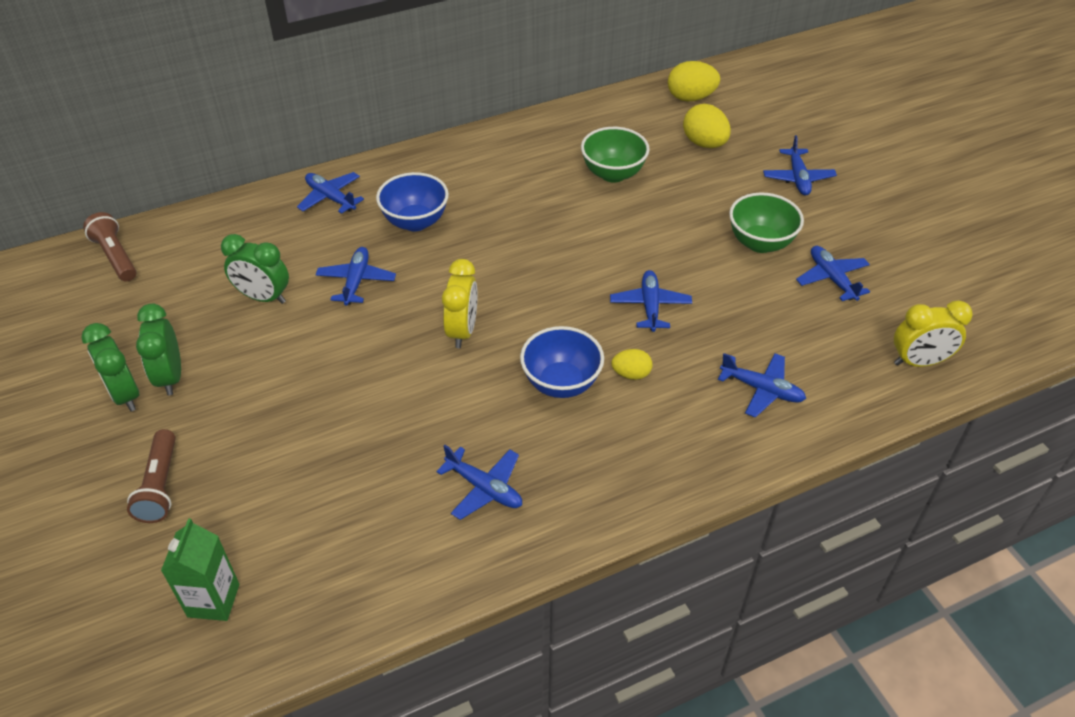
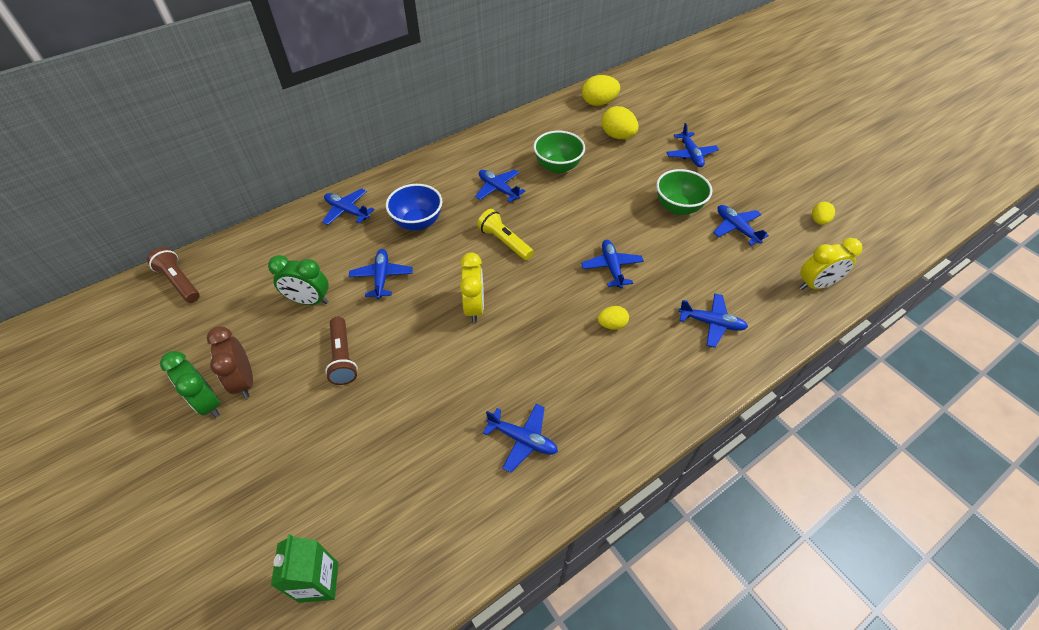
camera: 10 degrees left, 5 degrees up
(160, 486) = (253, 481): brown flashlight -> brown flashlight (343, 357)
(170, 377) = (244, 381): green clock -> brown clock
(520, 258) = (504, 242): none -> yellow flashlight
(527, 193) = (498, 189): none -> blue plane
(561, 383) = (561, 340): blue bowl -> none
(950, 283) = (818, 221): none -> yellow egg

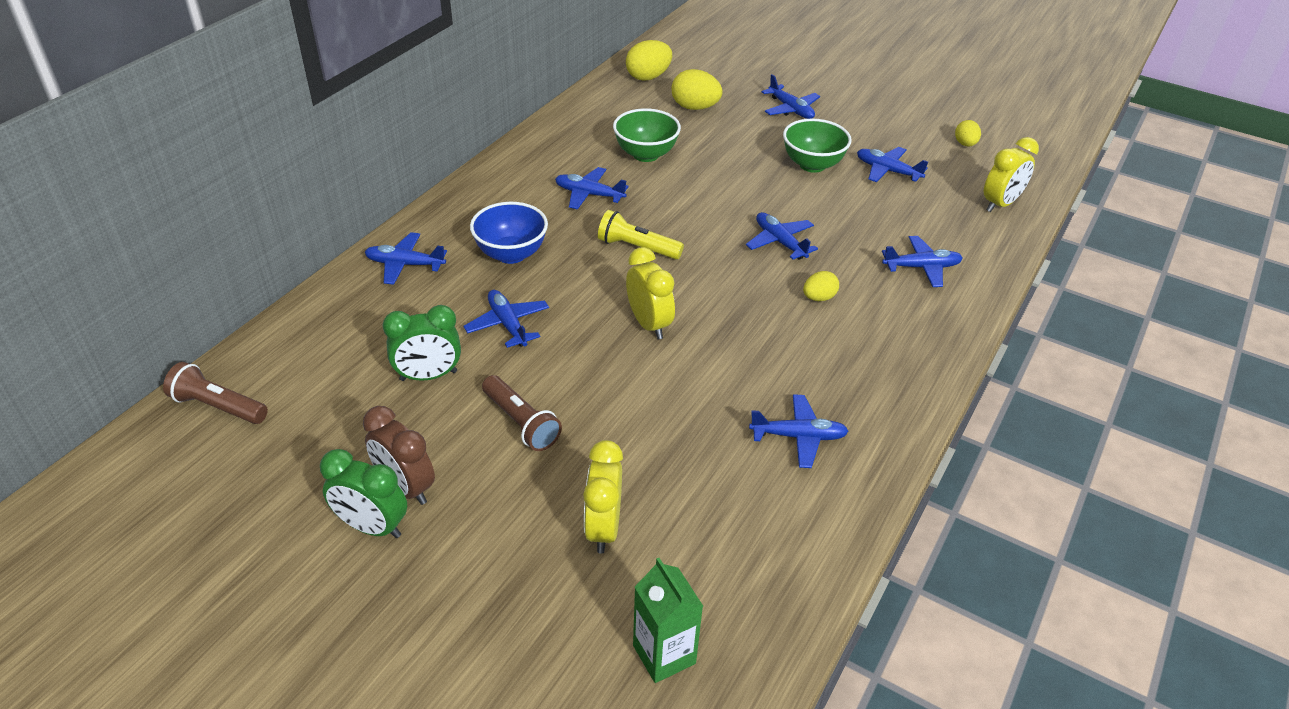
camera: 25 degrees left, 10 degrees down
(343, 462) = (603, 528): none -> yellow clock

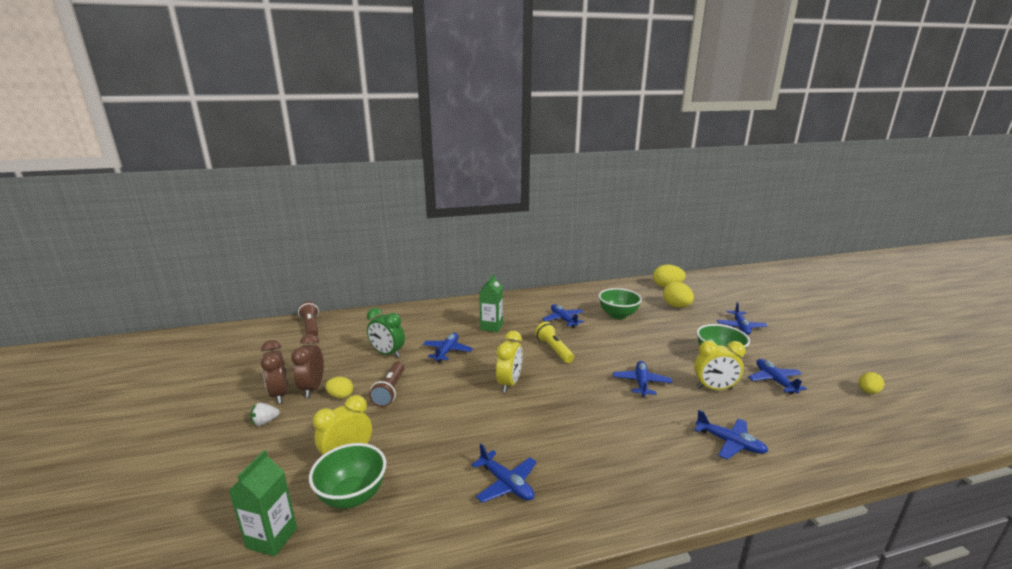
camera: 45 degrees right, 20 degrees down
(372, 527) = (279, 394): green clock -> brown clock
(405, 264) = (444, 312): blue plane -> none
(422, 570) = (265, 422): none -> white strawberry
(511, 254) = (491, 327): blue bowl -> green carton
(676, 558) = (352, 496): none -> green bowl
(819, 298) = (627, 421): yellow egg -> yellow egg (340, 396)
(1000, 204) = (857, 439): yellow clock -> yellow clock (714, 388)

